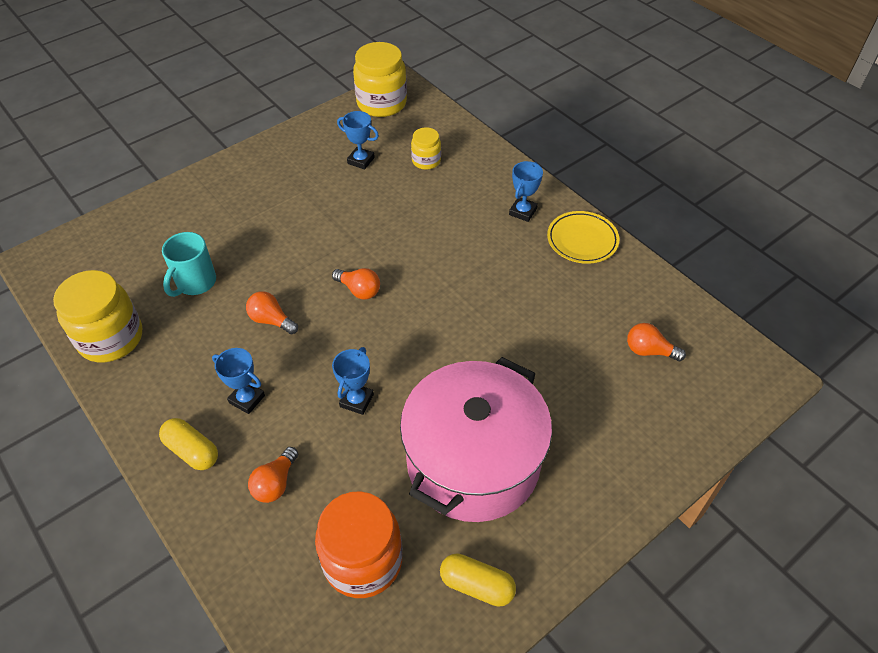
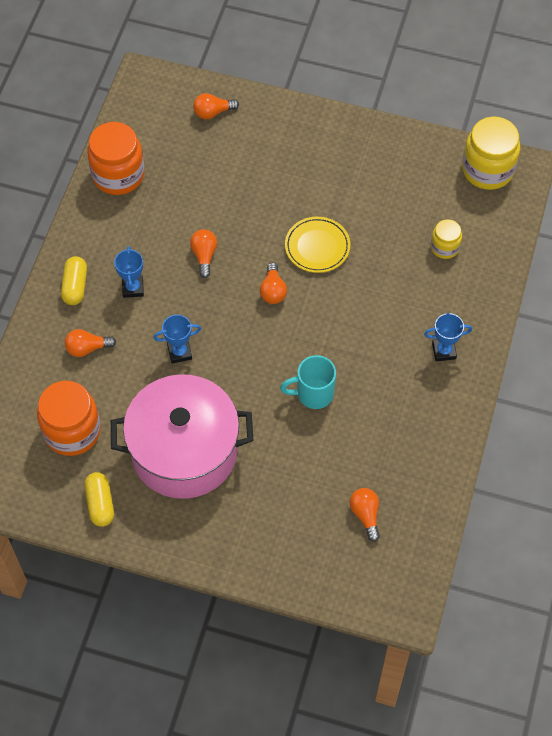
camera: 55 degrees right, 10 degrees up
(111, 338) = (118, 175): yellow jar -> orange jar
(134, 231) = (213, 112): none -> orange light bulb
(195, 283) = (199, 186): turquoise mug -> turquoise mug (313, 393)
(361, 160) = (405, 202): blue trophy -> none
(582, 240) = (446, 411): yellow plate -> yellow plate (317, 247)

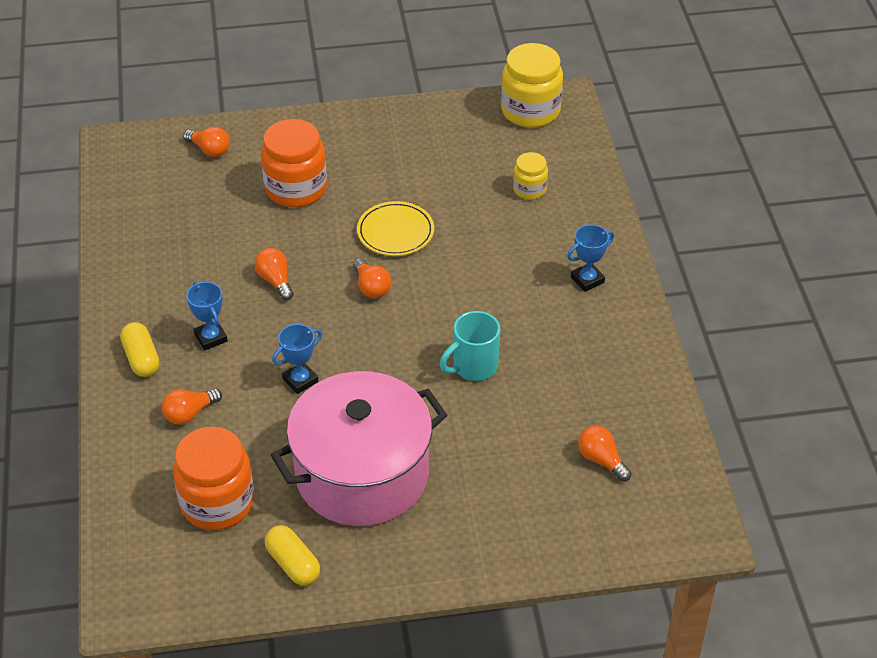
camera: 25 degrees left, 15 degrees down
(118, 175) = (134, 238): orange jar -> orange jar (296, 189)
(213, 112) = (209, 150): orange light bulb -> orange light bulb turned 105 degrees counterclockwise

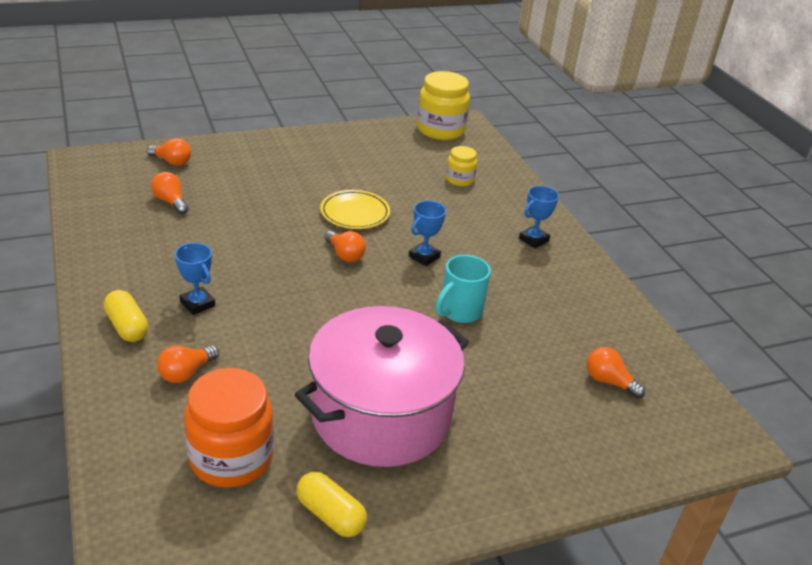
camera: 15 degrees left, 10 degrees down
(275, 281) = (253, 254): orange light bulb -> orange light bulb (171, 202)
(296, 189) = (256, 186): orange jar -> none
(300, 380) = (296, 334): blue trophy -> blue trophy (424, 257)

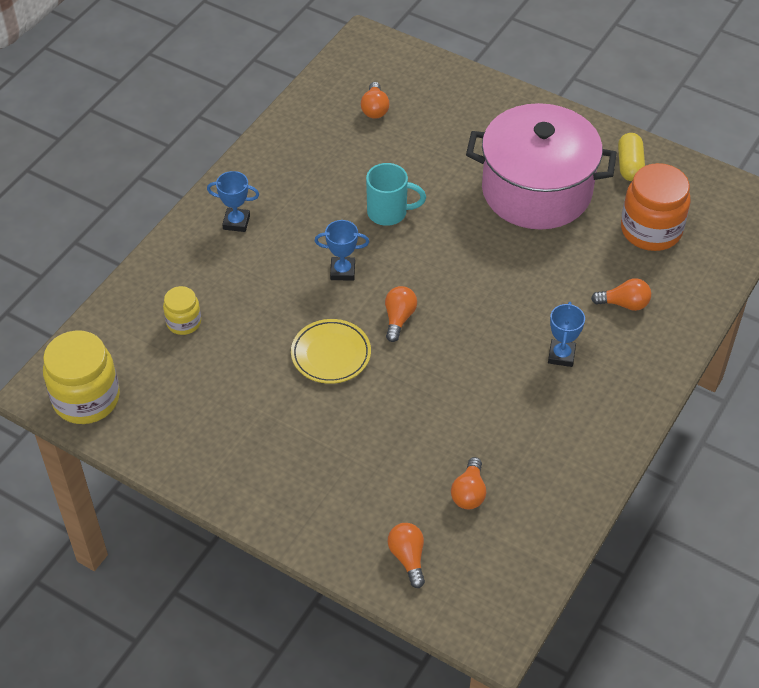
camera: 125 degrees left, 15 degrees up
(127, 326) = (630, 372): yellow capsule -> none

